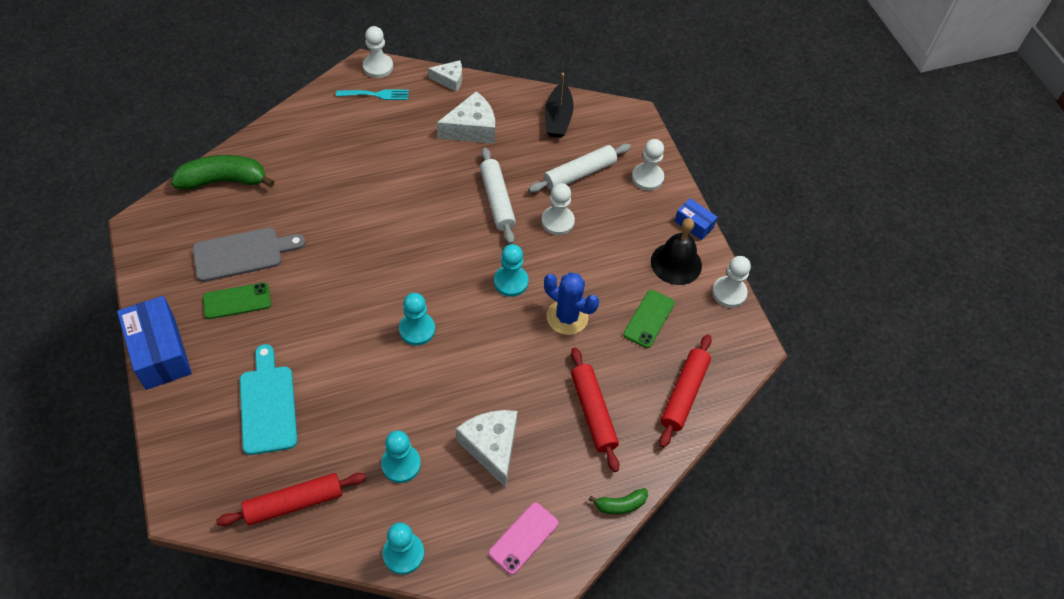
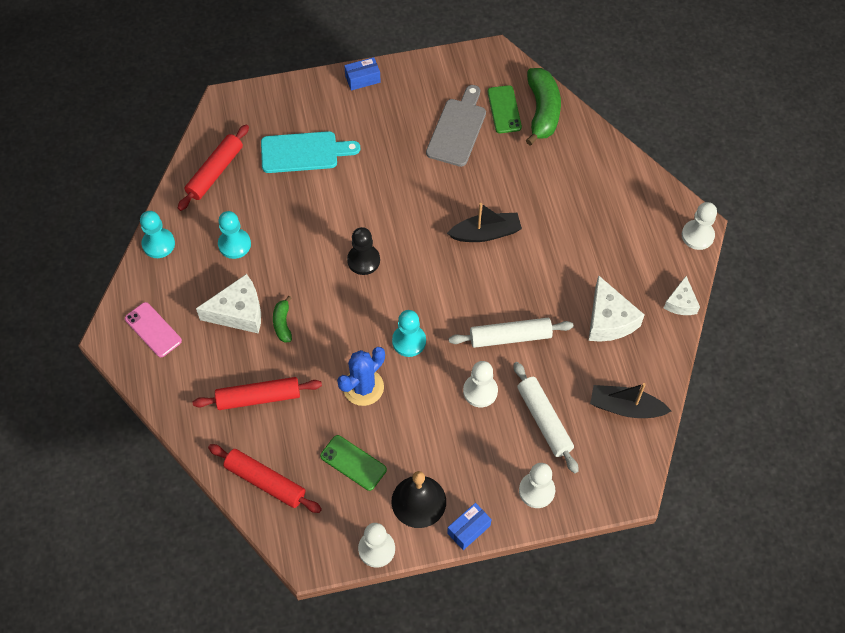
camera: 100 degrees right, 5 degrees up
(160, 352) = (362, 79): blue box -> blue box, size x0.52
(237, 301) = (407, 127): green phone -> green phone (504, 109)
(243, 254) = (457, 129): grey cutting board -> grey cutting board turned 150 degrees counterclockwise
(294, 503) = (215, 172): red rolling pin -> red rolling pin turned 45 degrees clockwise
(375, 95) = (656, 233): turquoise fork -> none
(379, 223) = (486, 233): none -> black boat
(417, 329) = (363, 260): turquoise pawn -> black pawn
(620, 505) = (166, 408): green banana -> green banana (283, 323)

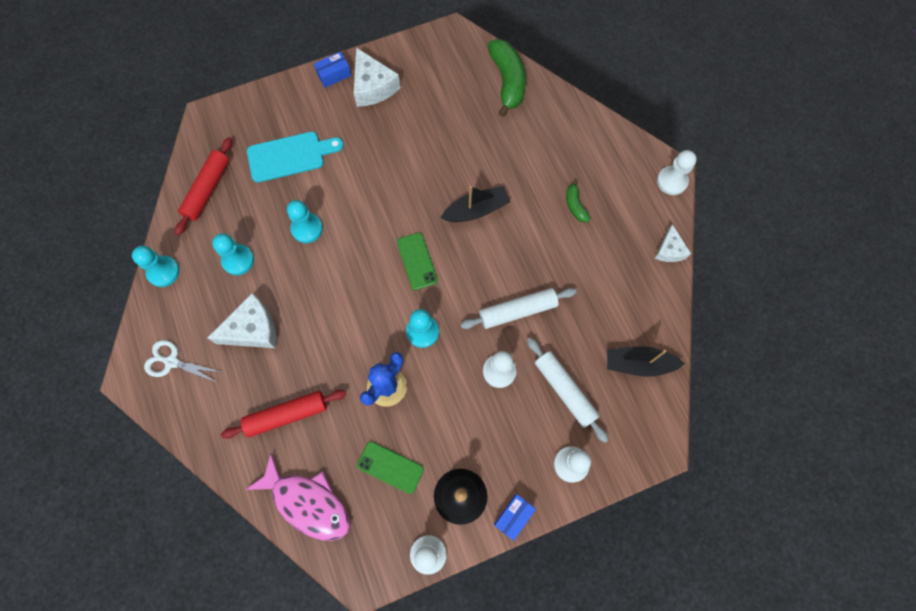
camera: 10 degrees left, 10 degrees up
(153, 330) = (171, 362): pink phone -> white scissors
(265, 482) = (307, 503): red rolling pin -> pink fish
(283, 323) = (298, 334): green banana -> green banana (575, 205)
(309, 225) = (307, 228): none -> turquoise pawn
(363, 260) = (365, 256): black pawn -> none
(457, 129) = (432, 111): grey cutting board -> none
(504, 109) = (471, 85): green phone -> green phone (417, 261)
(609, 320) = (606, 278): white cheese -> white cheese (373, 87)

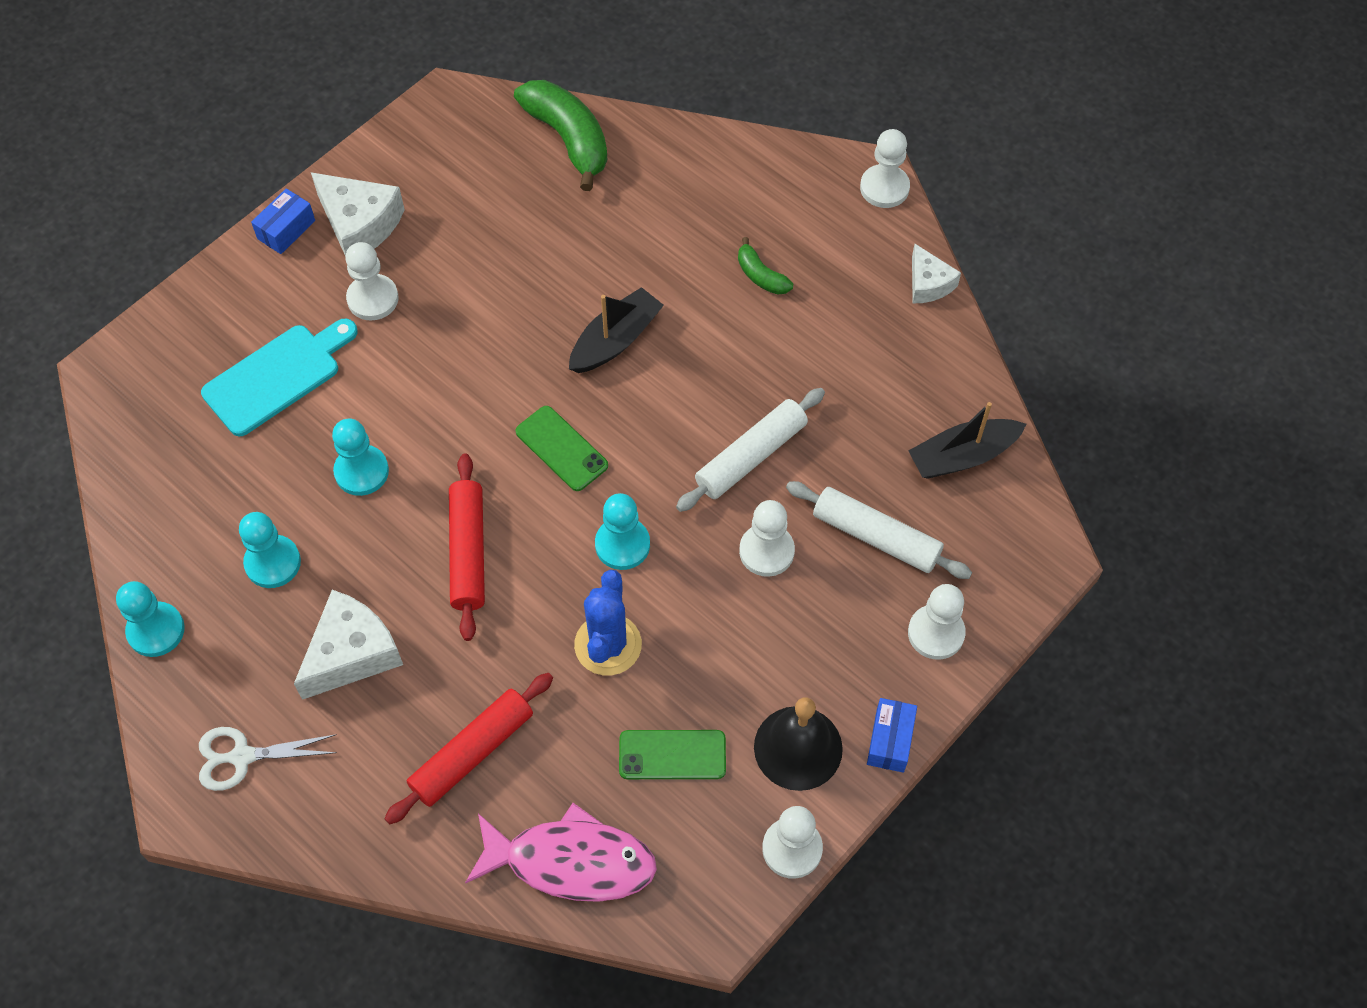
camera: 25 degrees left, 10 degrees down
(207, 189) = (164, 479): red rolling pin -> red rolling pin (468, 552)
(359, 132) = (373, 299): none -> white pawn

